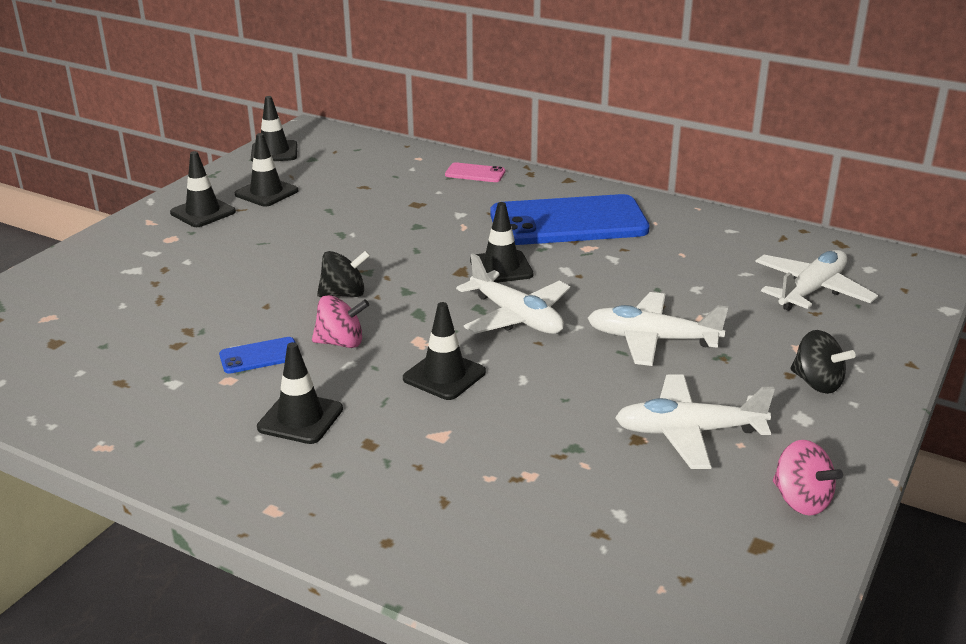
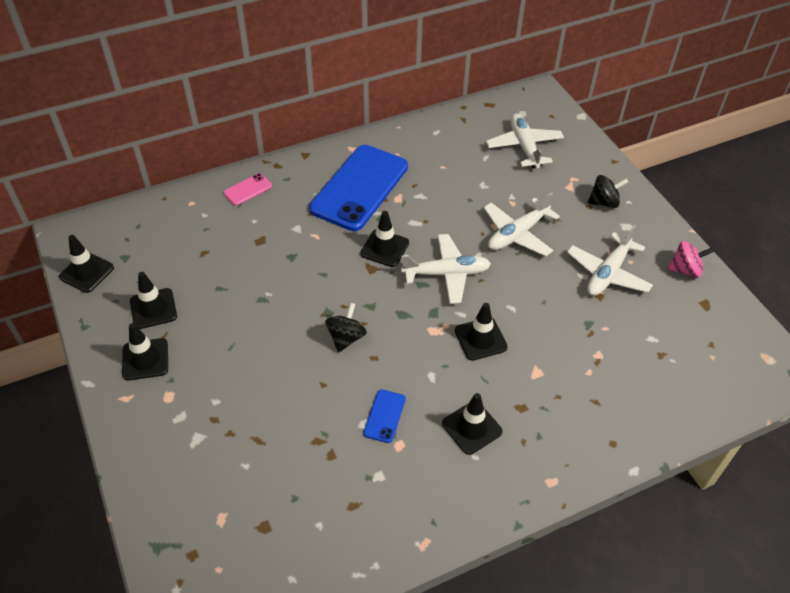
camera: 55 degrees left, 20 degrees up
(341, 342) = (404, 368): pink spinning top -> none

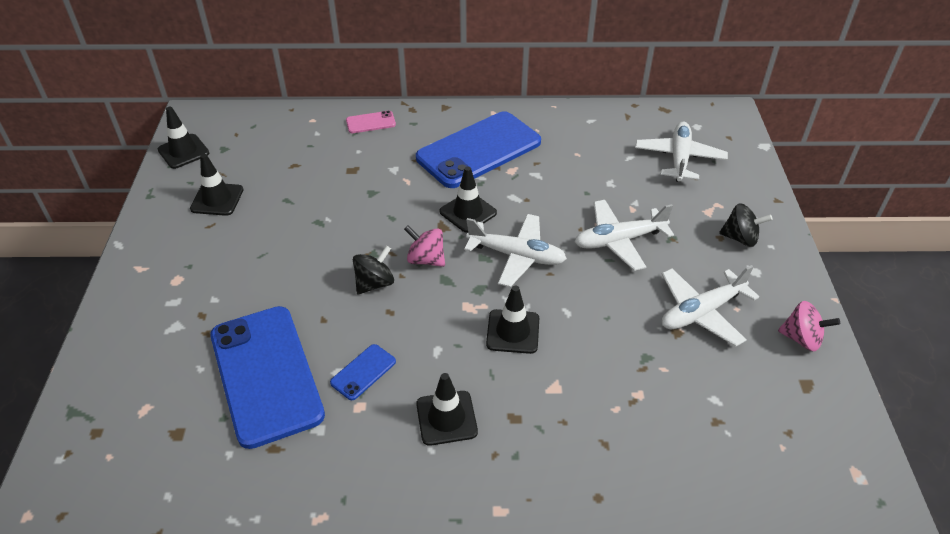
camera: 25 degrees right, 5 degrees down
(145, 359) = (179, 240): black traffic cone -> none
(306, 449) = (266, 374): none -> blue phone
(375, 302) = (426, 259): none -> pink spinning top

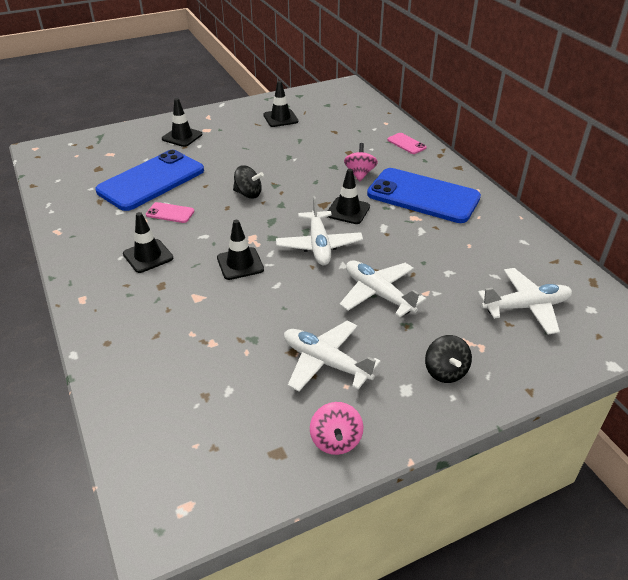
camera: 65 degrees right, 5 degrees down
(183, 151) = (312, 94): black traffic cone -> black traffic cone (182, 137)
(363, 372) = (170, 213): blue phone -> pink phone
(426, 259) = (285, 207): pink spinning top -> pink spinning top (360, 174)

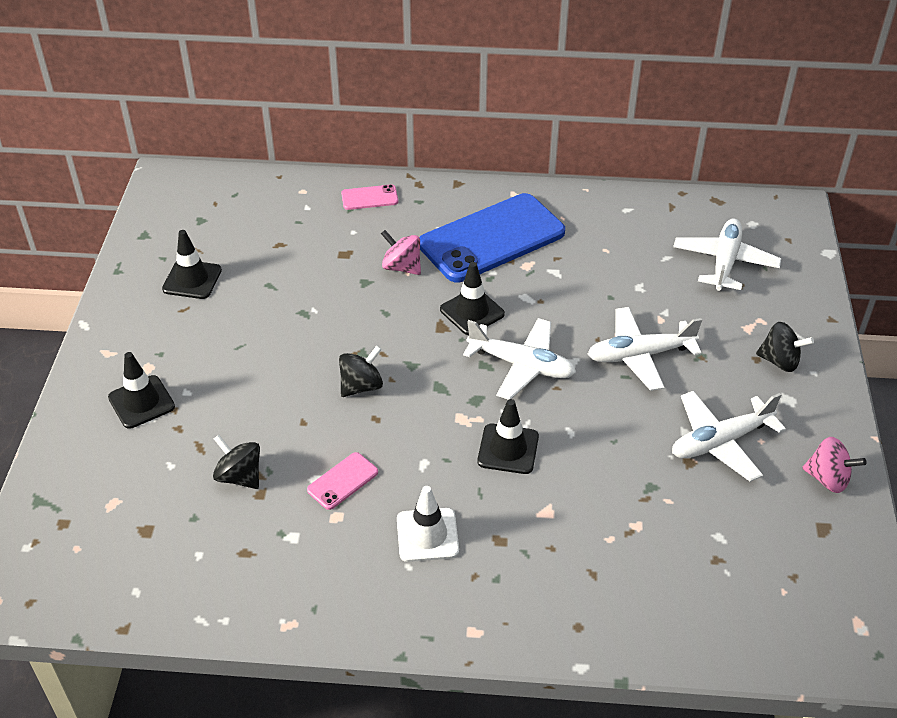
camera: 60 degrees left, 5 degrees up
(148, 256) = (427, 535): black traffic cone -> white traffic cone
(151, 181) = (240, 476): blue phone -> black spinning top

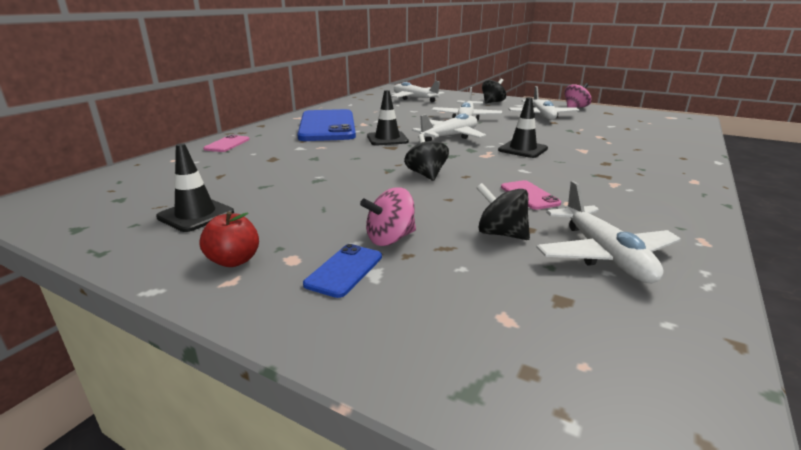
camera: 65 degrees left, 20 degrees down
(132, 340) = (234, 261): none -> red apple
(141, 402) = (344, 270): black traffic cone -> blue phone
(227, 551) = (604, 255): none -> white plane
(240, 476) = (501, 234): black spinning top -> black spinning top turned 60 degrees clockwise
(402, 267) = (316, 147): pink spinning top -> pink spinning top (390, 239)
(427, 535) = (597, 179): white traffic cone -> none

